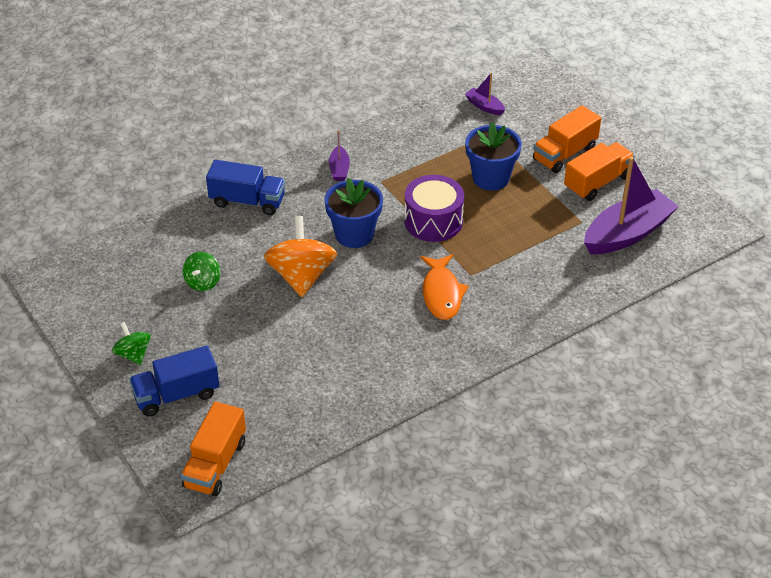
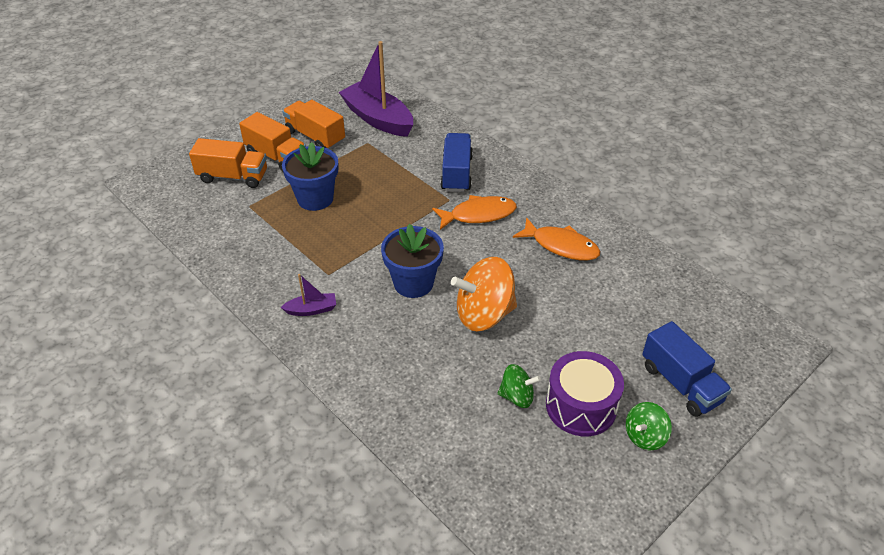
camera: 100 degrees left, 0 degrees up
(215, 464) = (745, 335): orange truck -> orange truck (233, 177)
(247, 201) = (376, 382): blue truck -> blue truck (456, 173)
(379, 349) = (561, 246): none -> orange fish
(433, 221) = (383, 230): purple drum -> purple drum (581, 406)
(484, 106) = (202, 212): purple boat -> none

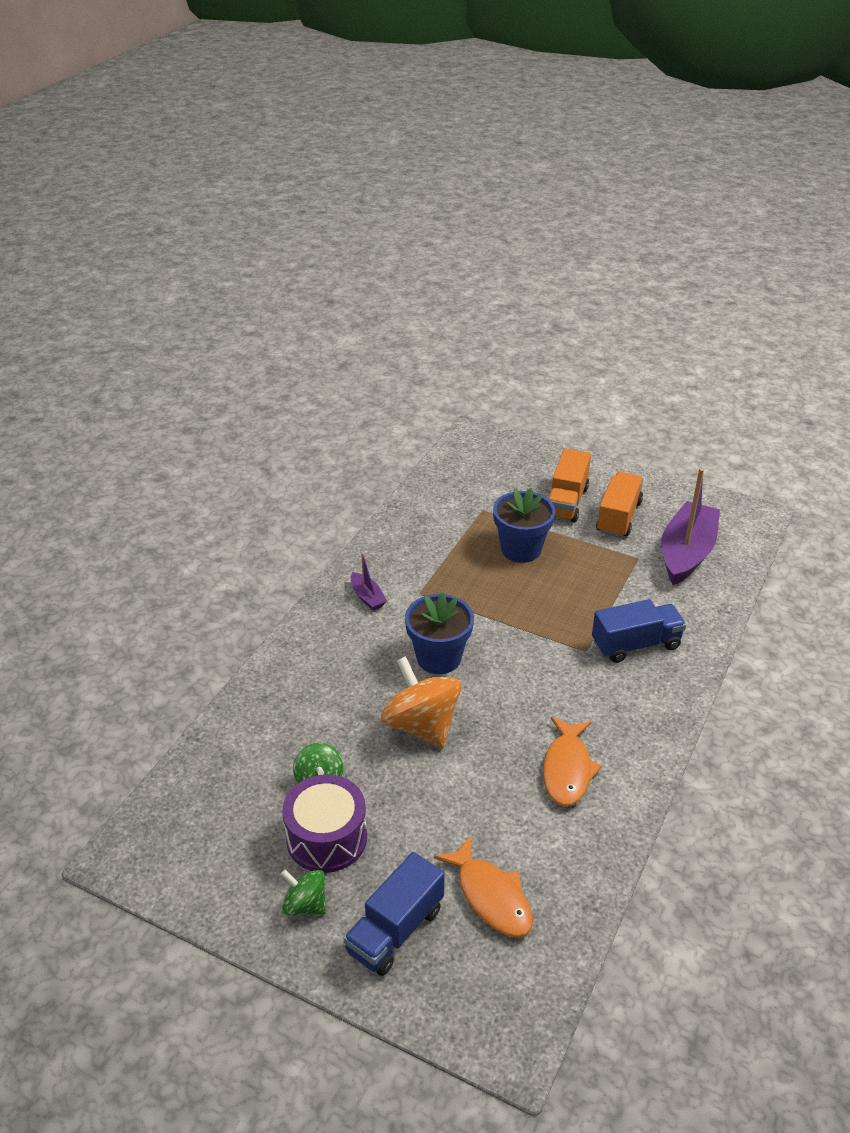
camera: 70 degrees right, 5 degrees down
(233, 177) = (516, 485): orange truck -> none
(478, 215) = (576, 682): orange fish -> orange fish (491, 896)

